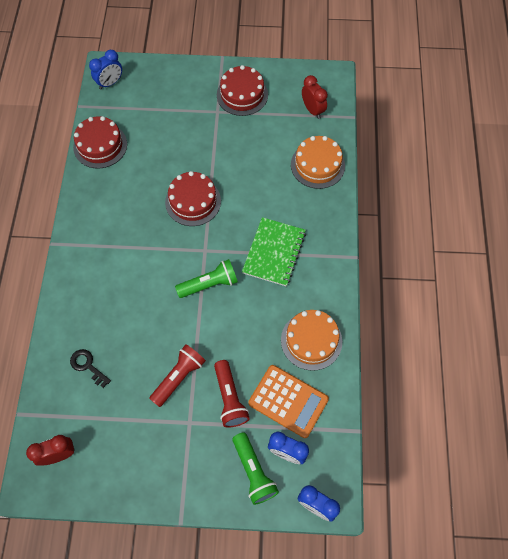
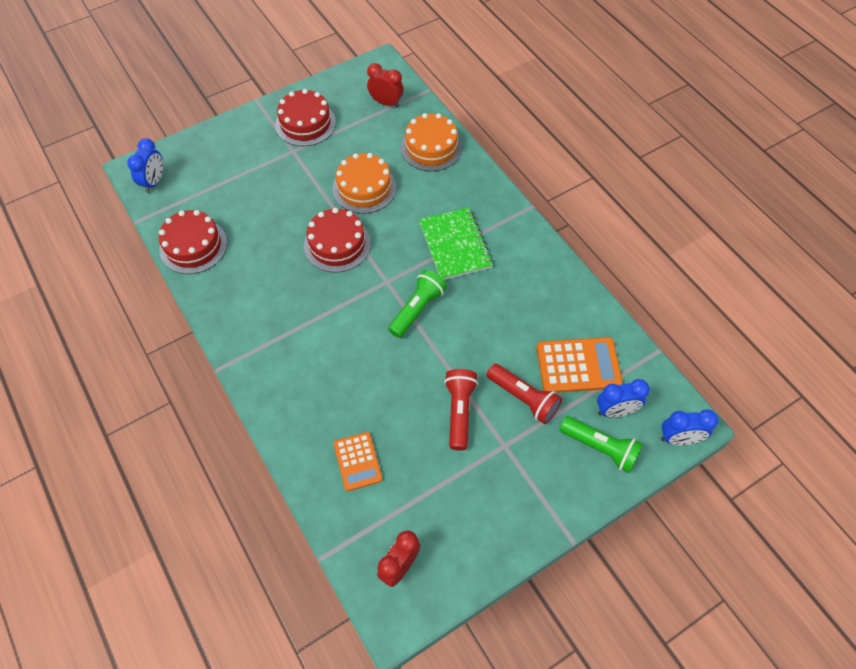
camera: 35 degrees left, 5 degrees down
(87, 366) = (358, 461): black key -> orange calculator
(311, 340) = (554, 300): orange cake -> orange cake (364, 188)

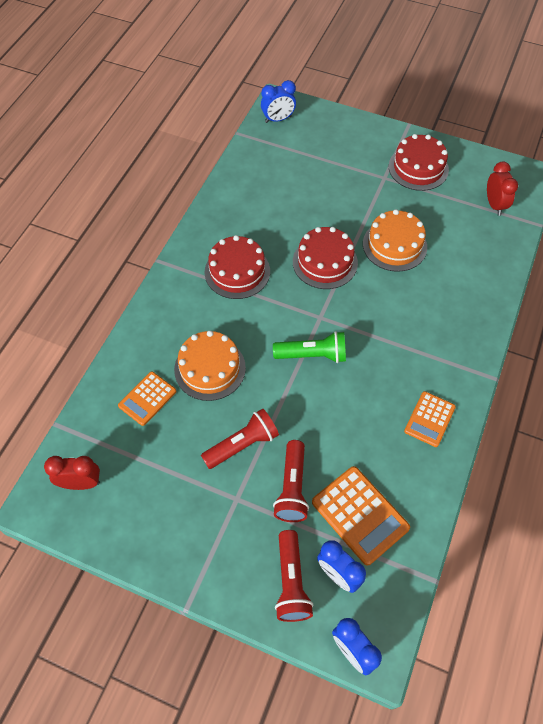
camera: 55 degrees right, 0 degrees up
(193, 246) = (245, 177): red cake -> red cake (237, 271)
(431, 147) = (481, 264): orange cake -> orange cake (210, 368)
(455, 245) = (398, 343): green notebook -> none
(534, 268) = (429, 419): none -> orange calculator
(600, 448) = (291, 582): green flashlight -> red flashlight

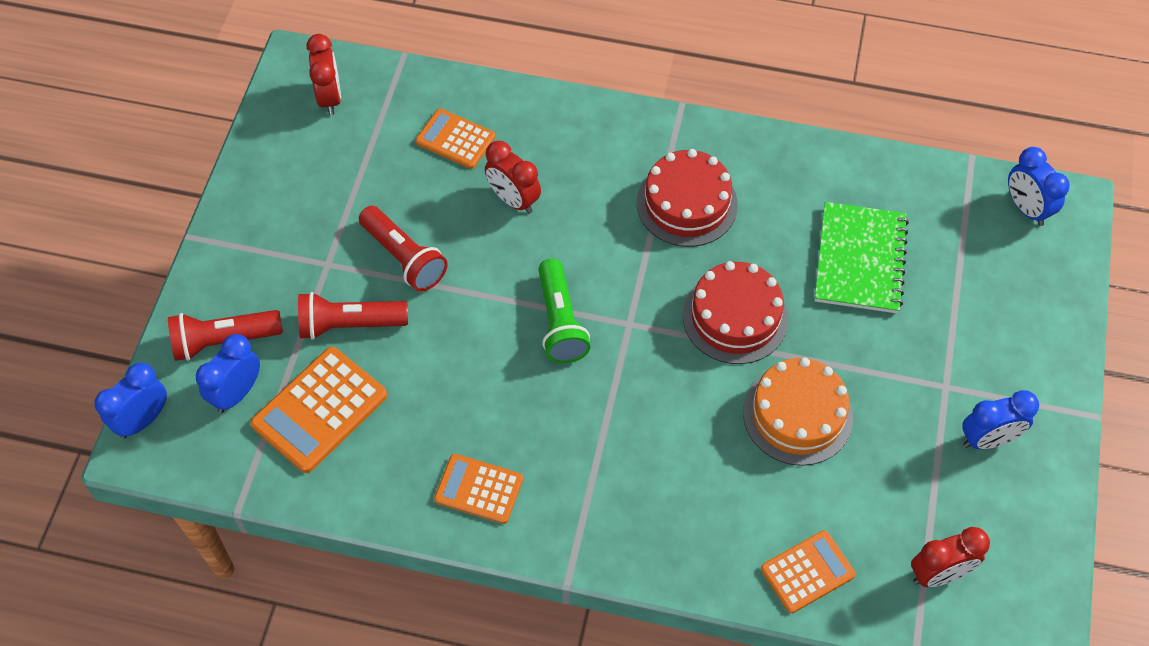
camera: 80 degrees right, 0 degrees up
(210, 368) = (513, 200): orange cake -> red clock
(296, 196) = (860, 259): none -> green notebook
(418, 168) = (988, 439): red cake -> blue clock
(492, 260) = (807, 572): none -> orange calculator

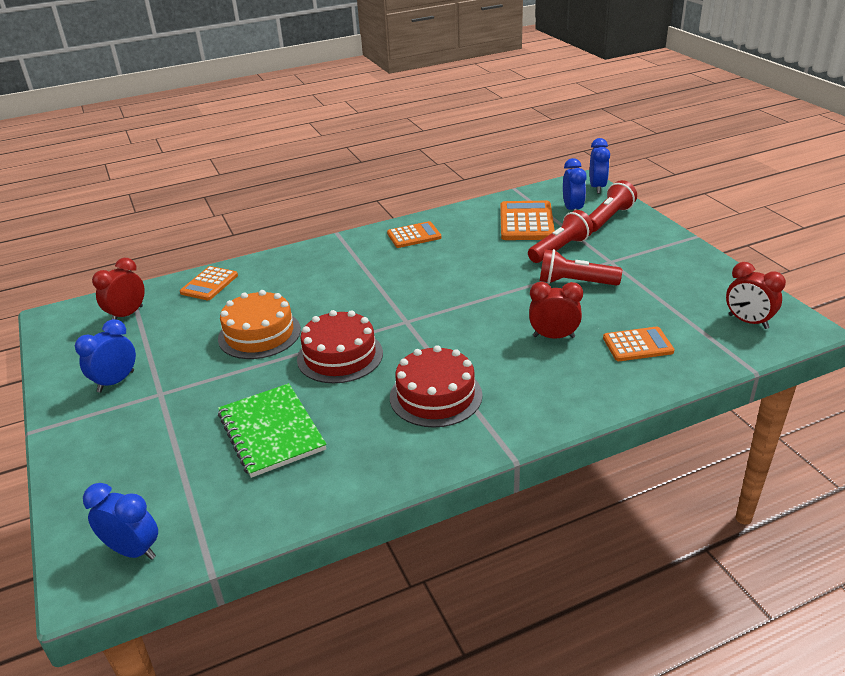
camera: 145 degrees right, 25 degrees down
(560, 322) = (448, 302): green flashlight -> none

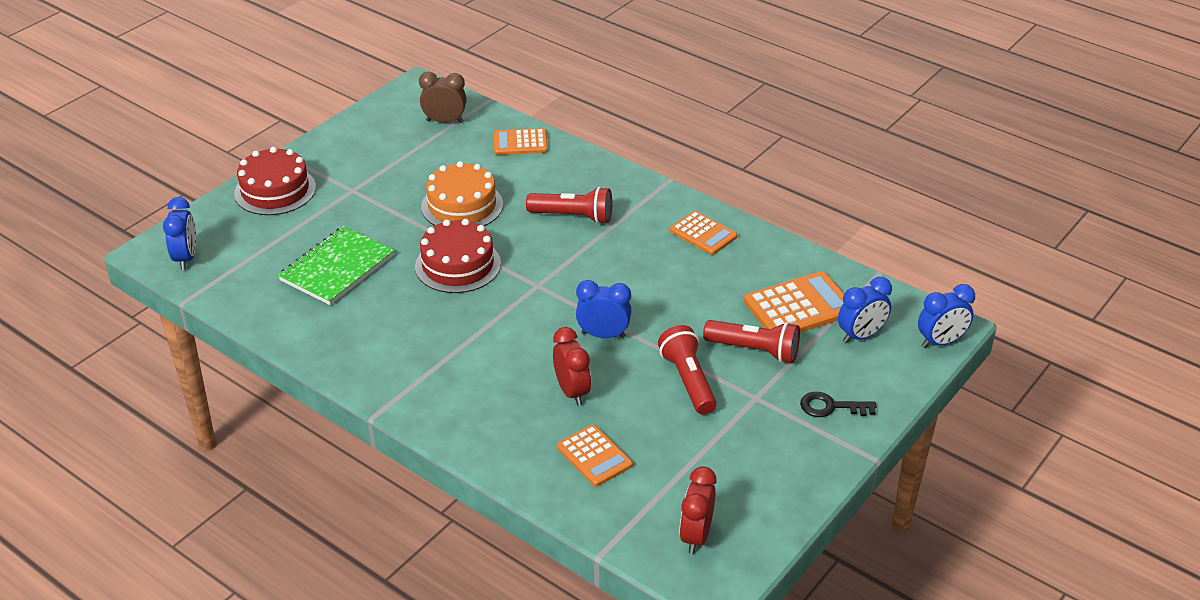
camera: 60 degrees right, 5 degrees up
(116, 381) = (354, 161): blue clock -> blue clock (603, 335)
(127, 315) = (445, 121): red clock -> brown clock
(435, 396) = (433, 343): red cake -> red cake (275, 190)
(608, 218) = (862, 371): red flashlight -> red flashlight (573, 216)
(637, 237) = (831, 407): none -> black key

